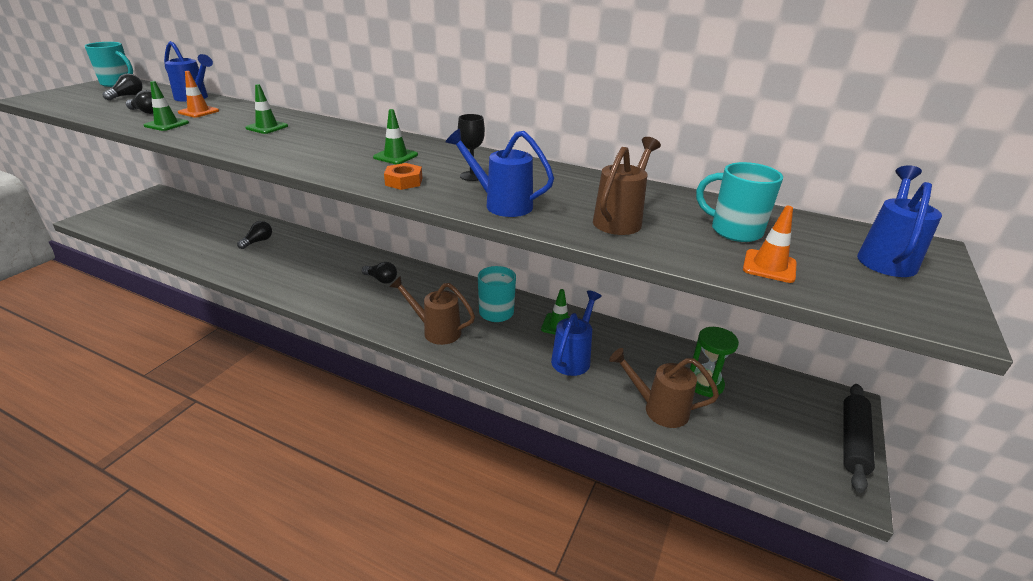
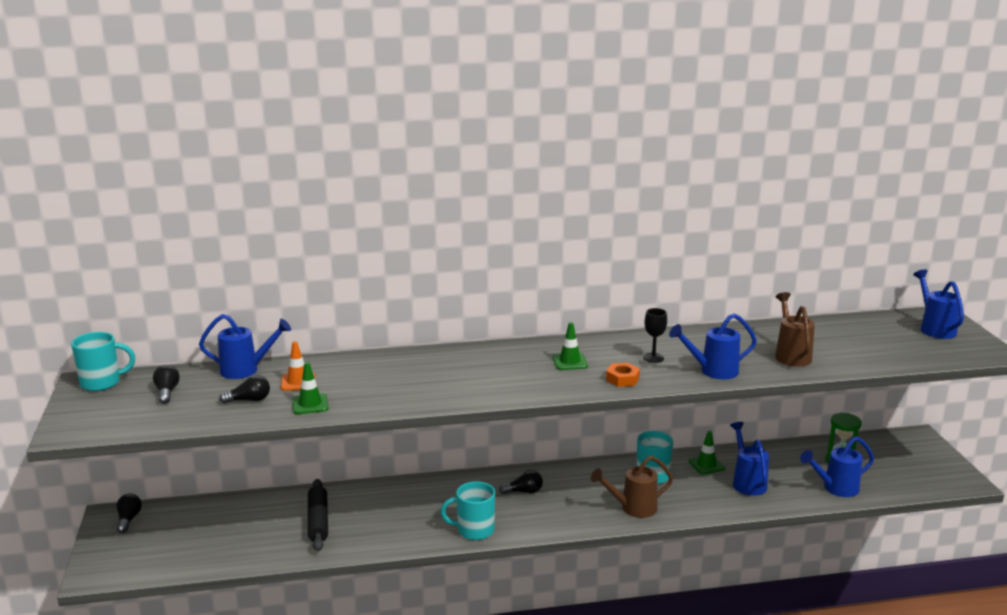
camera: 35 degrees left, 10 degrees down
(258, 241) = (346, 510): black light bulb -> black light bulb (128, 519)
(267, 127) = (406, 374): green traffic cone -> none
(659, 409) = (836, 488): brown watering can -> blue watering can
(734, 231) = (852, 339): turquoise mug -> turquoise mug (474, 530)
(769, 266) = (898, 355): orange traffic cone -> none
(853, 441) = (943, 456): black rolling pin -> black rolling pin (318, 521)

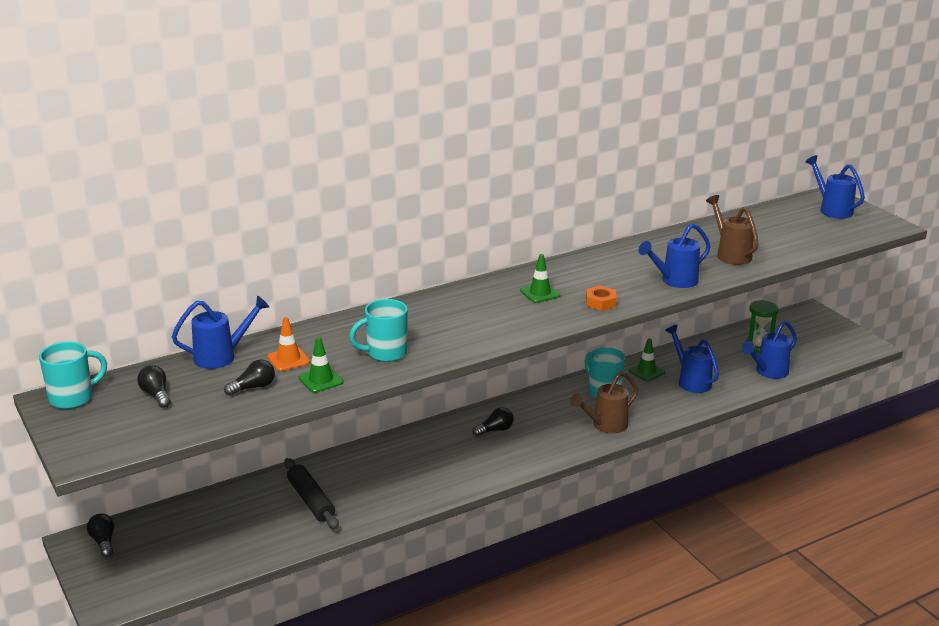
camera: 20 degrees left, 5 degrees up
(474, 530) = (472, 477): turquoise mug -> turquoise mug (385, 353)
(653, 358) = (613, 277): black goblet -> none

